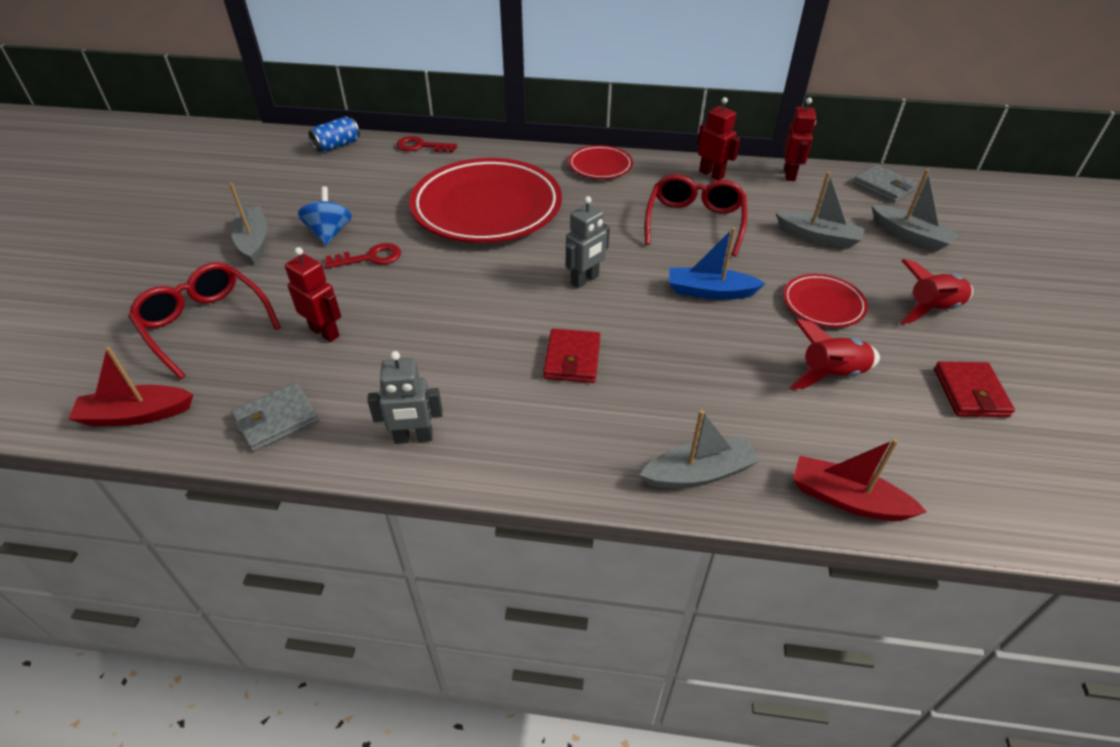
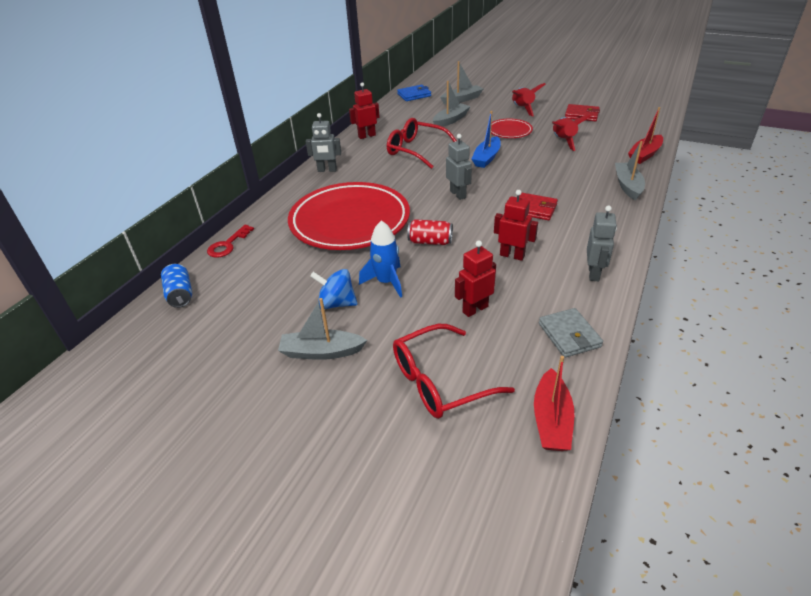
camera: 70 degrees left, 5 degrees down
(370, 258) = (386, 282): red key -> blue rocket
(459, 275) = (430, 242): none -> red can
(600, 166) = (327, 170): red plate -> grey robot
(789, 174) = (384, 115): red robot -> red robot (512, 255)
(883, 187) = (414, 95): grey wallet -> blue wallet

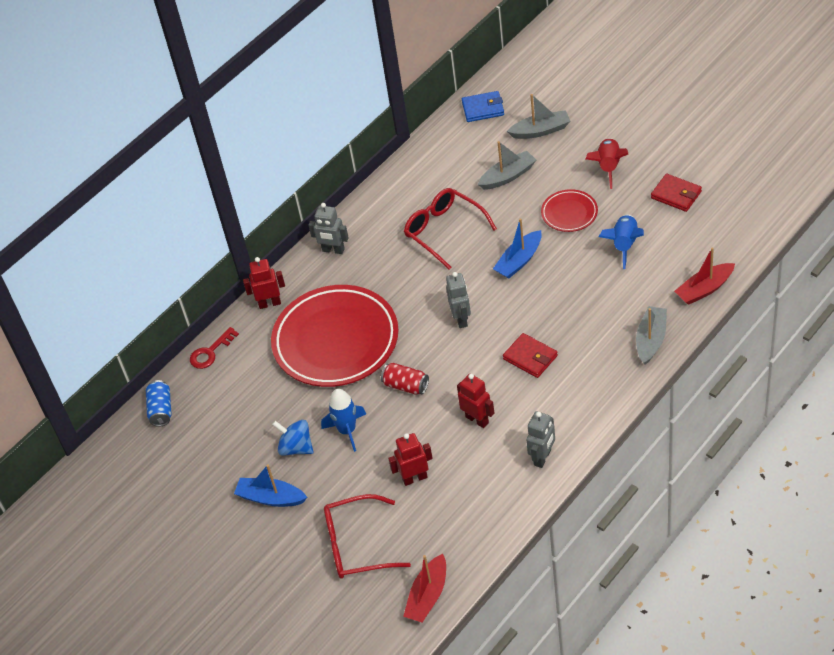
camera: 20 degrees right, 10 degrees up
(321, 352) = (271, 498): grey boat -> blue boat
(366, 136) = (395, 191): red robot -> red robot (269, 303)
(563, 141) = (624, 245): red rocket -> blue rocket
(569, 335) = (482, 522): grey wallet -> none

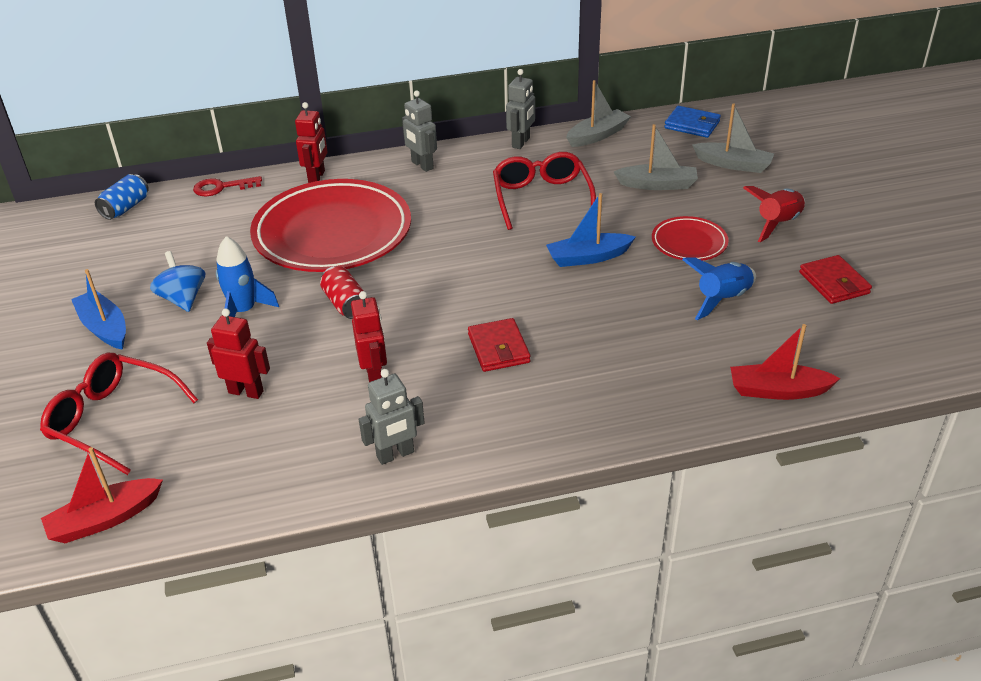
camera: 30 degrees right, 10 degrees down
(269, 303) = (317, 177): red robot -> red robot turned 75 degrees clockwise
(461, 319) = (470, 276): grey robot -> grey robot (521, 143)
(651, 340) = (656, 407): grey boat -> grey boat (597, 135)

